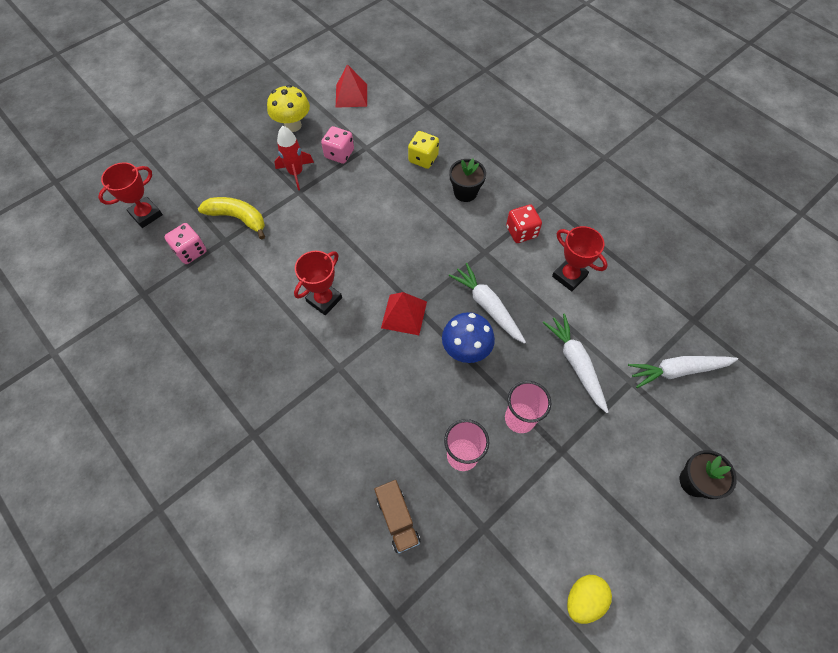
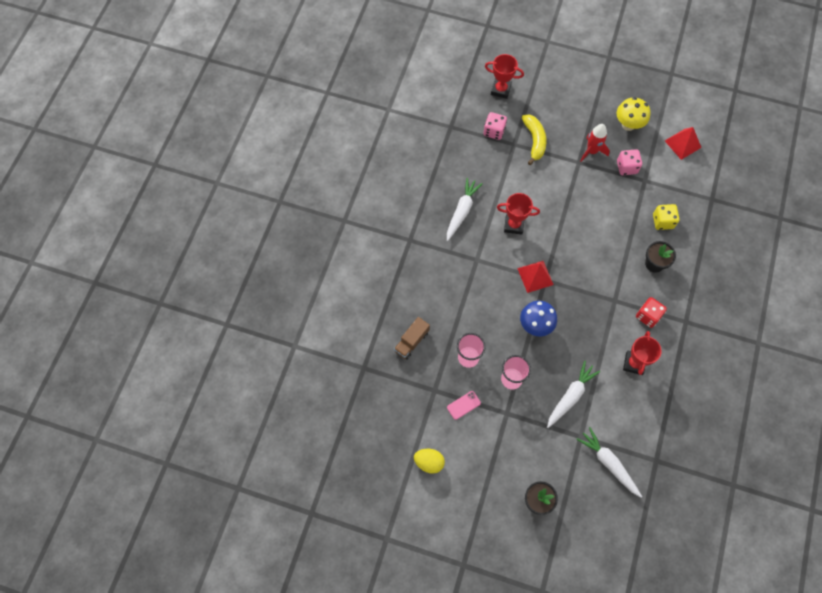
camera: 60 degrees right, 5 degrees up
(487, 306) = (575, 323): white carrot -> white carrot (462, 211)
(524, 500) = (463, 405): none -> pink phone

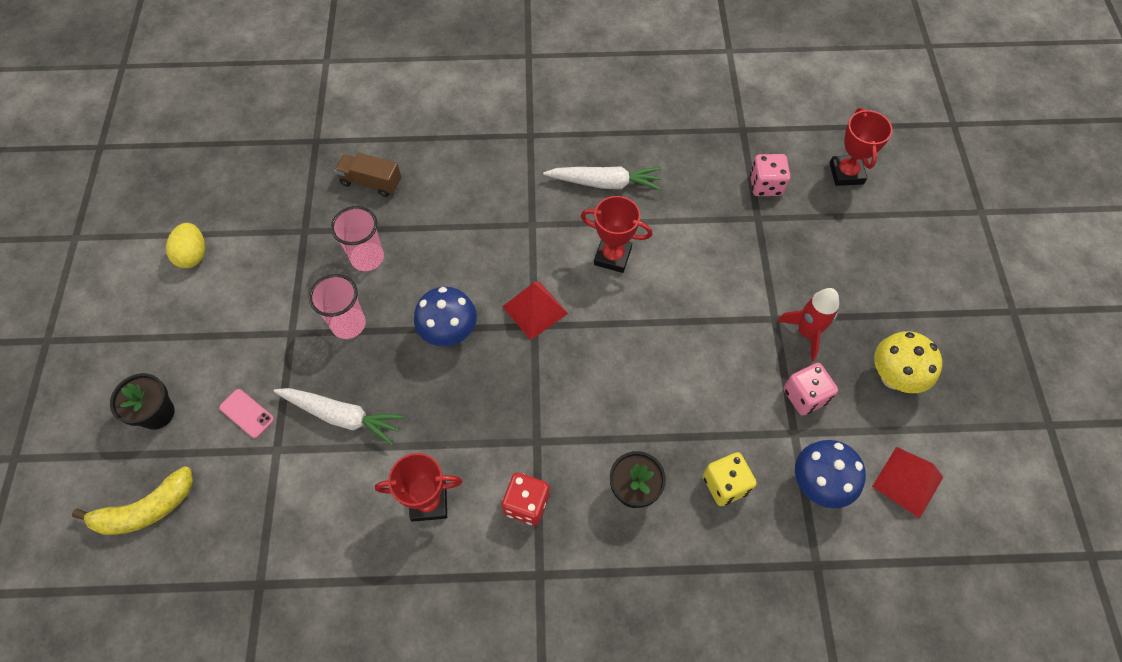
camera: 70 degrees right, 5 degrees down
(463, 405) = (290, 273): pink phone -> pink phone (247, 413)
(514, 225) = (612, 256): red trophy -> red trophy turned 60 degrees counterclockwise
(534, 141) = (779, 244): yellow banana -> yellow banana (146, 509)
(608, 463) = (239, 505): white carrot -> none
(673, 181) = (818, 484): none -> blue mushroom

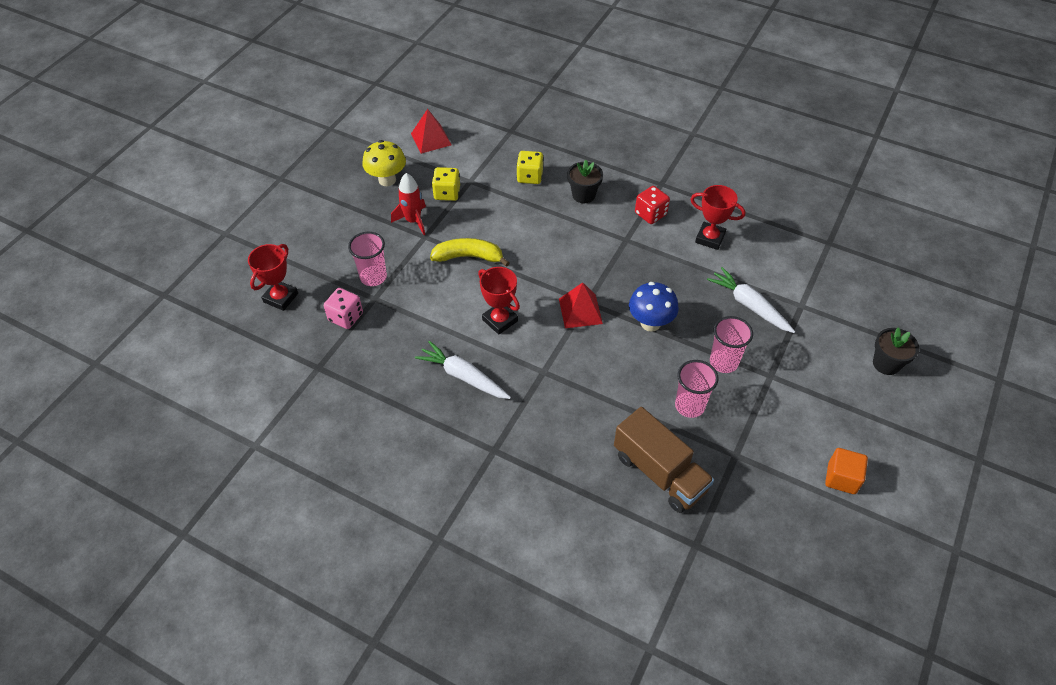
camera: 150 degrees left, 10 degrees down
(146, 509) = (899, 308): yellow banana -> yellow banana (469, 257)
(193, 255) = (841, 478): yellow egg -> orange cube
(247, 413) = (818, 335): pink phone -> none
(371, 182) = (659, 473): brown truck -> brown truck, size x1.66
(781, 240) = (373, 277): none -> pink cup
(805, 396) = (447, 193): pink dice -> yellow dice
(818, 484) = (479, 157): blue mushroom -> none

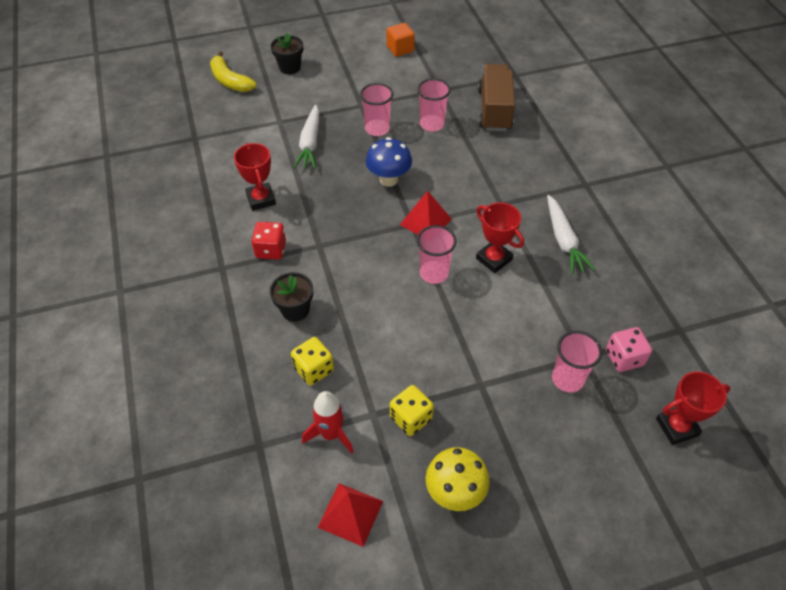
camera: 135 degrees left, 0 degrees up
(413, 221) = (475, 412): red rocket -> red rocket (331, 434)
(469, 257) = (462, 331): yellow banana -> yellow banana (230, 81)
(500, 320) = (494, 259): red trophy -> red trophy turned 45 degrees counterclockwise
(529, 279) = (434, 273): none -> pink cup

